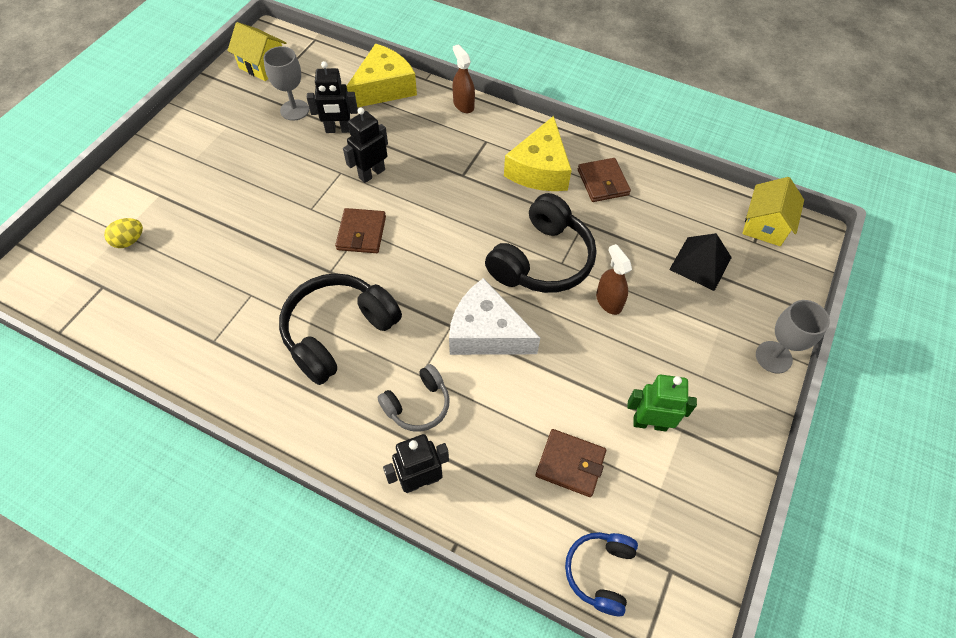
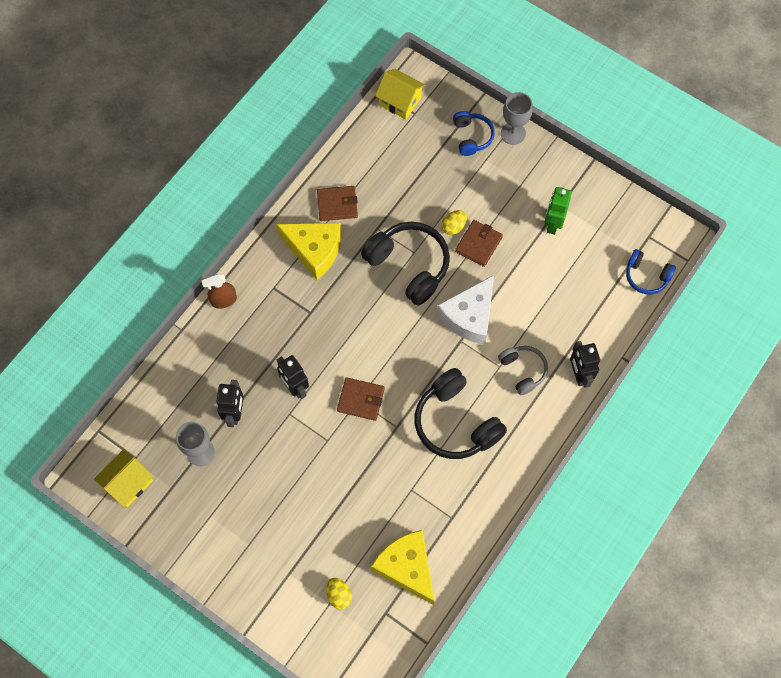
camera: 80 degrees left, 10 degrees up
(384, 88) = (186, 368): yellow cheese -> yellow cheese (407, 567)
(570, 464) = (576, 279): brown wallet -> brown wallet (478, 244)
(608, 301) = (453, 227): brown spray bottle -> yellow egg
(700, 263) = (428, 156): black pyramid -> none
(747, 308) = (472, 137): none -> blue headphones

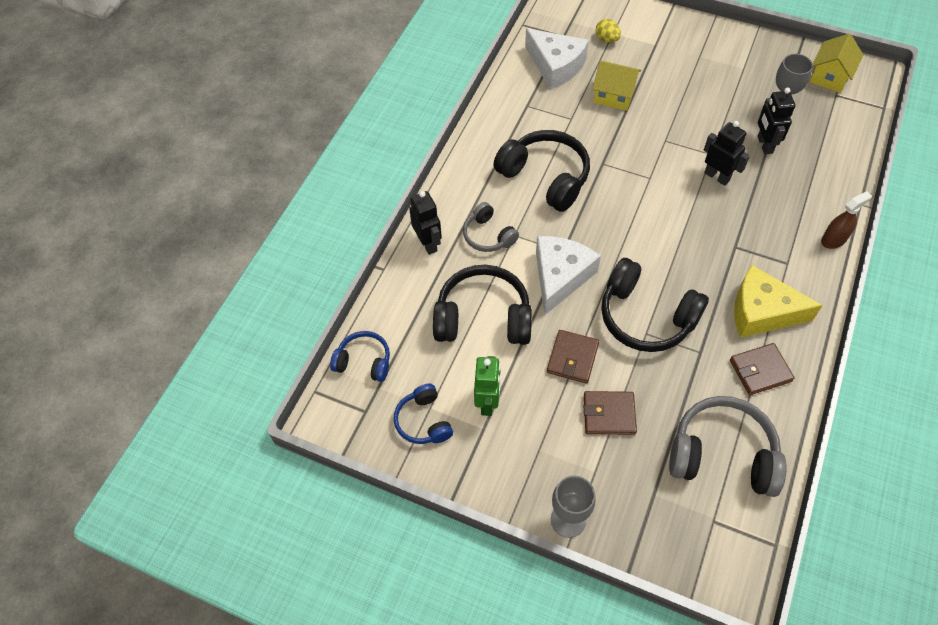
camera: 170 degrees right, 10 degrees down
(361, 400) = (646, 178): brown wallet -> brown wallet (609, 414)
(391, 153) = (722, 454): none -> grey headphones
(400, 101) = (740, 536): yellow house -> yellow house (614, 95)
(407, 567) = (556, 66): yellow cheese -> white cheese
(453, 227) = (609, 373): yellow egg -> none
(472, 137) = (623, 502): blue headphones -> blue headphones (423, 421)
(543, 293) = (483, 317): none -> black headphones

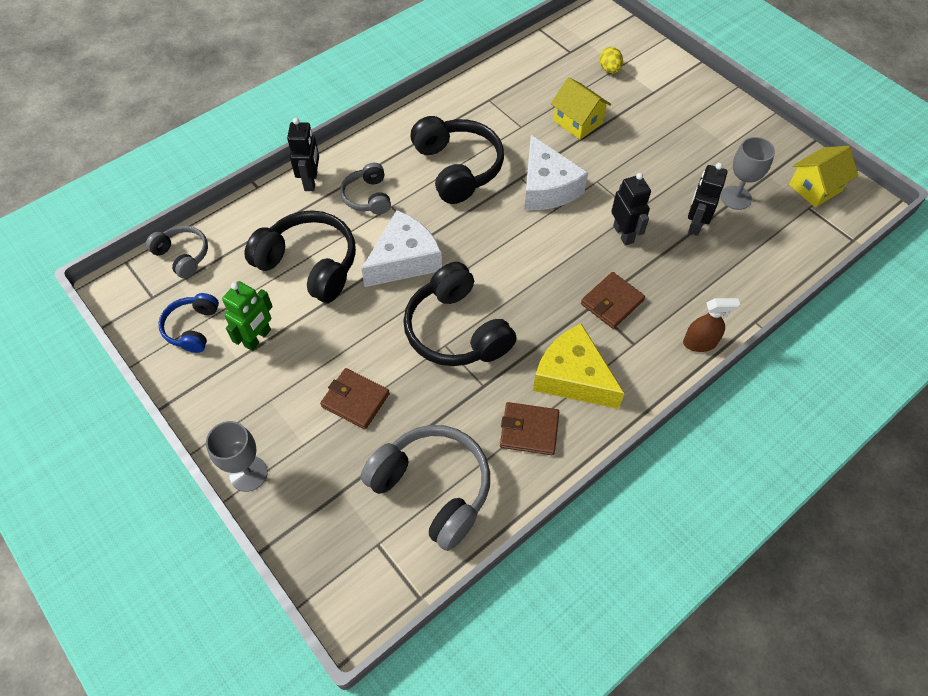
camera: 25 degrees right, 0 degrees up
(364, 361) = (183, 255): blue headphones -> grey headphones
(556, 66) = (542, 75): white cheese -> white cheese (546, 188)
(572, 358) = (361, 335): brown wallet -> brown wallet (612, 302)

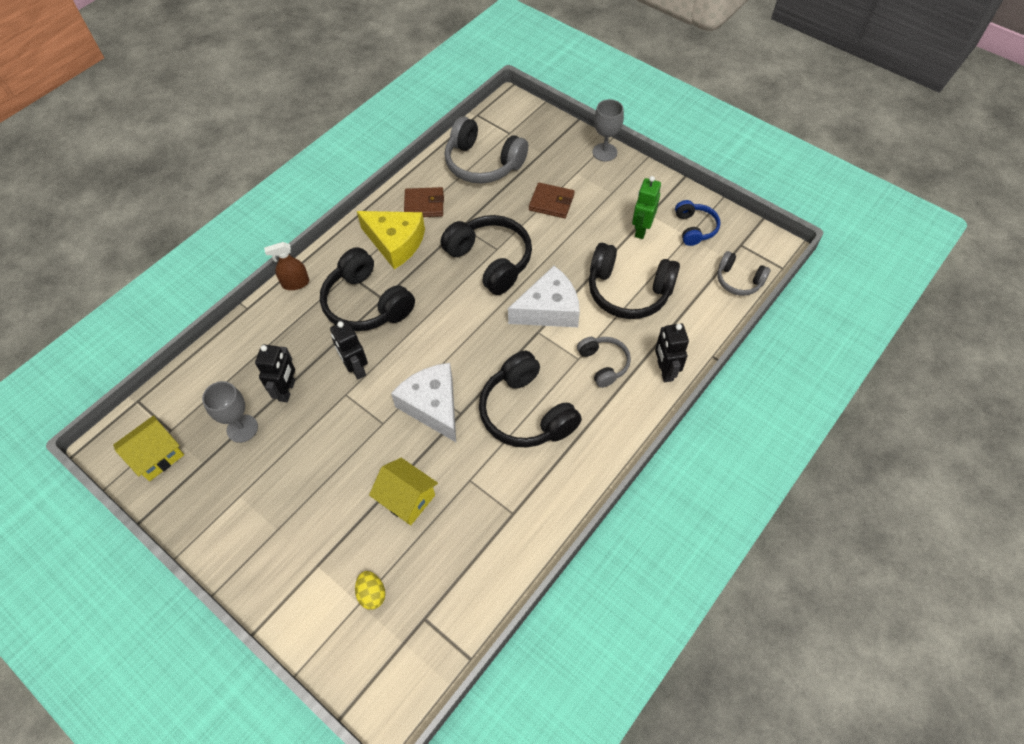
camera: 170 degrees right, 0 degrees up
(404, 260) = (549, 309): white cheese -> white cheese turned 150 degrees counterclockwise
(612, 302) = (366, 303): brown wallet -> black headphones

